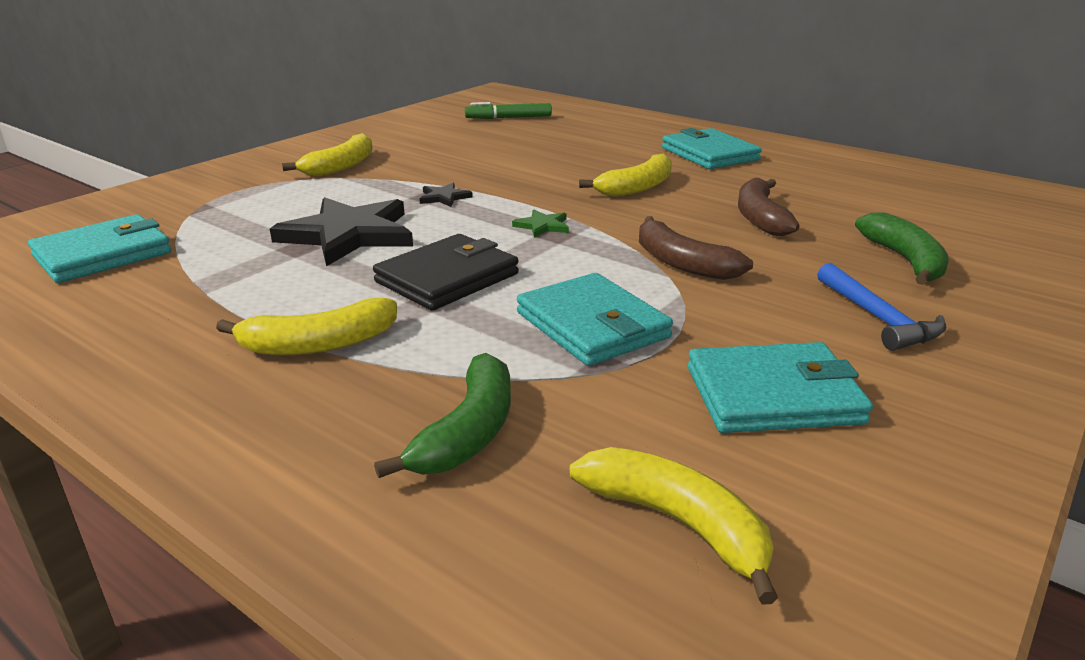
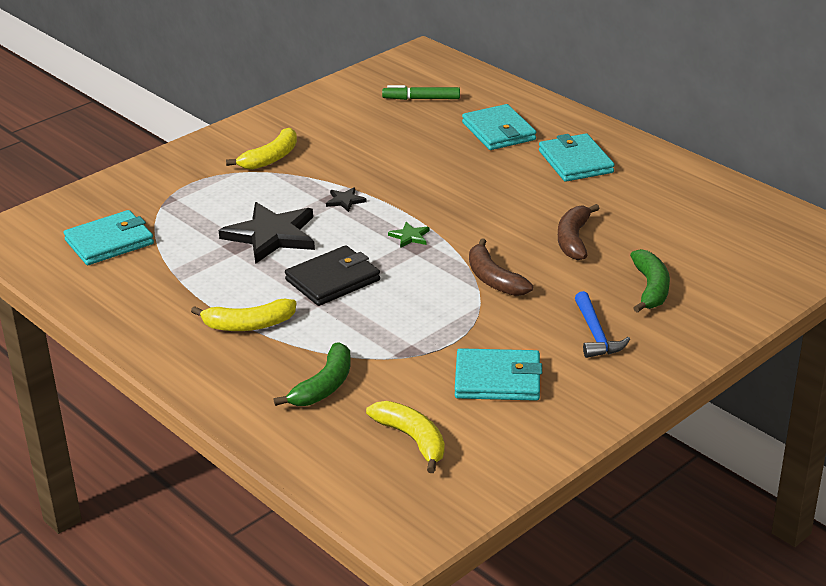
camera: 10 degrees right, 5 degrees up
(592, 325) = (413, 324): turquoise wallet -> turquoise wallet (498, 131)
(637, 187) = (496, 200): yellow banana -> none

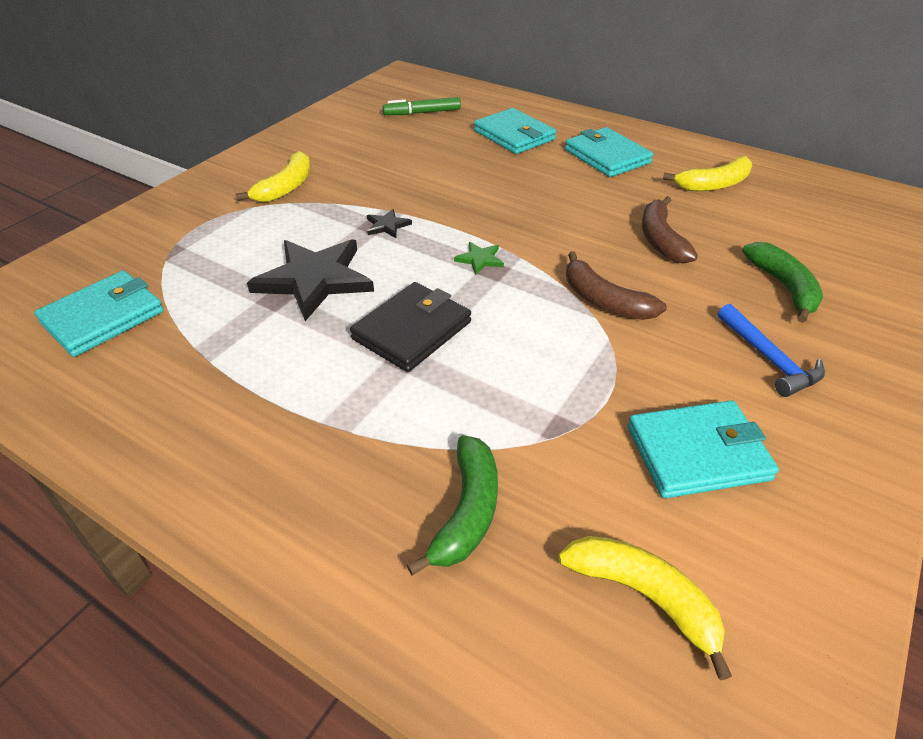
camera: 15 degrees left, 10 degrees up
(248, 325) = (322, 419): yellow banana -> yellow banana (713, 184)

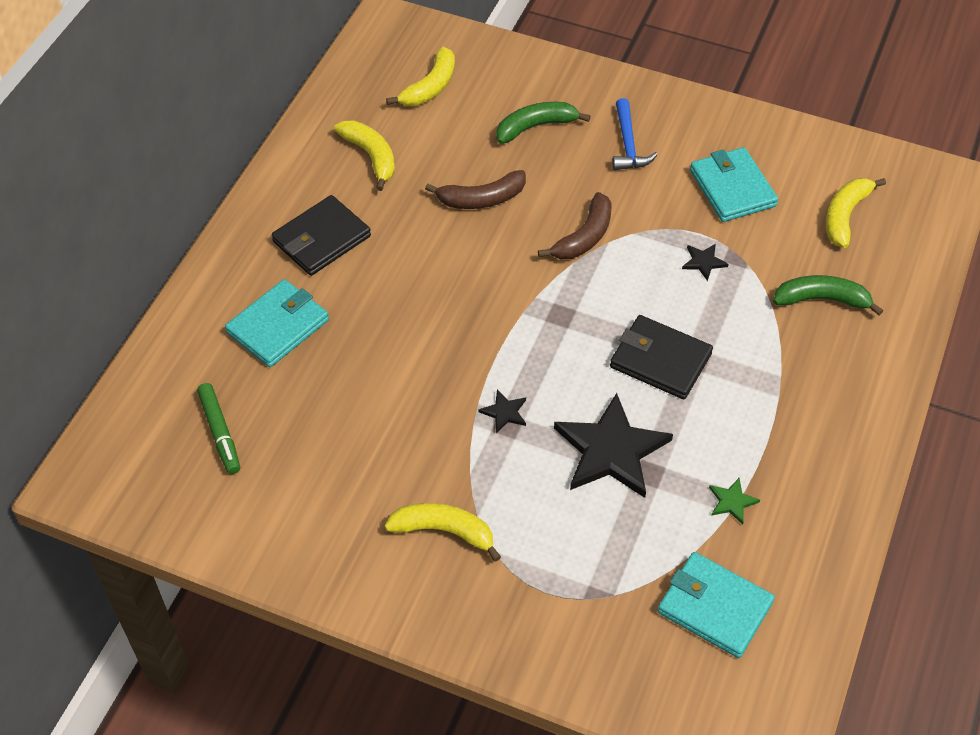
camera: 100 degrees left, 10 degrees up
(480, 259) = (546, 327): green star -> green star (732, 502)
(555, 394) = (703, 262): none -> black star
(607, 156) = (321, 239): turquoise wallet -> black wallet
(769, 359) = (628, 144): blue hammer -> blue hammer turned 120 degrees clockwise
(828, 224) = (430, 87): none -> yellow banana

